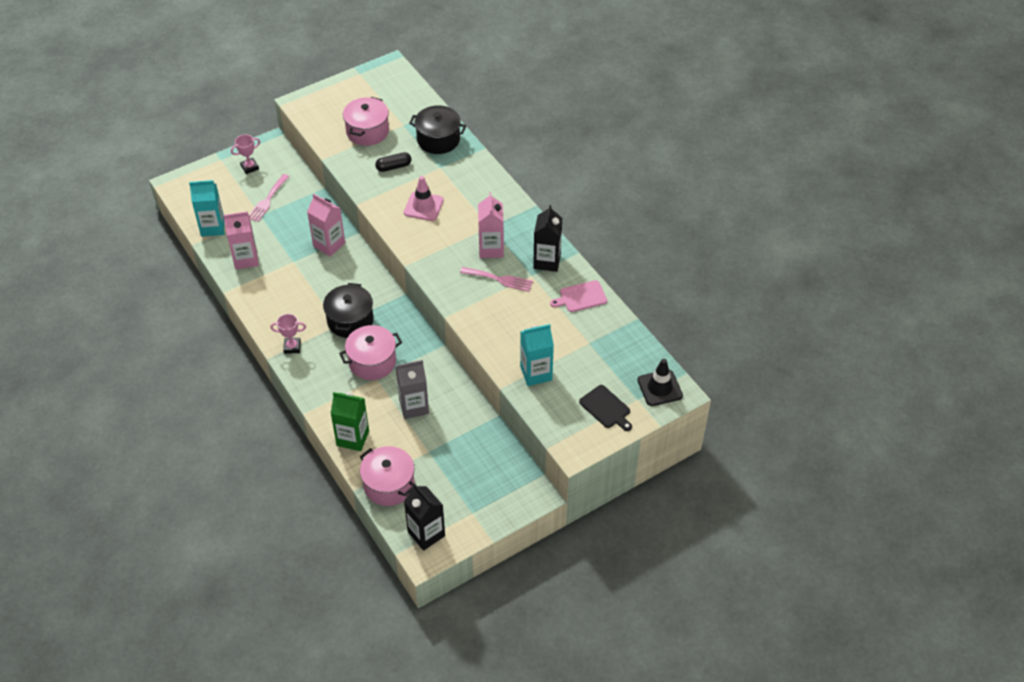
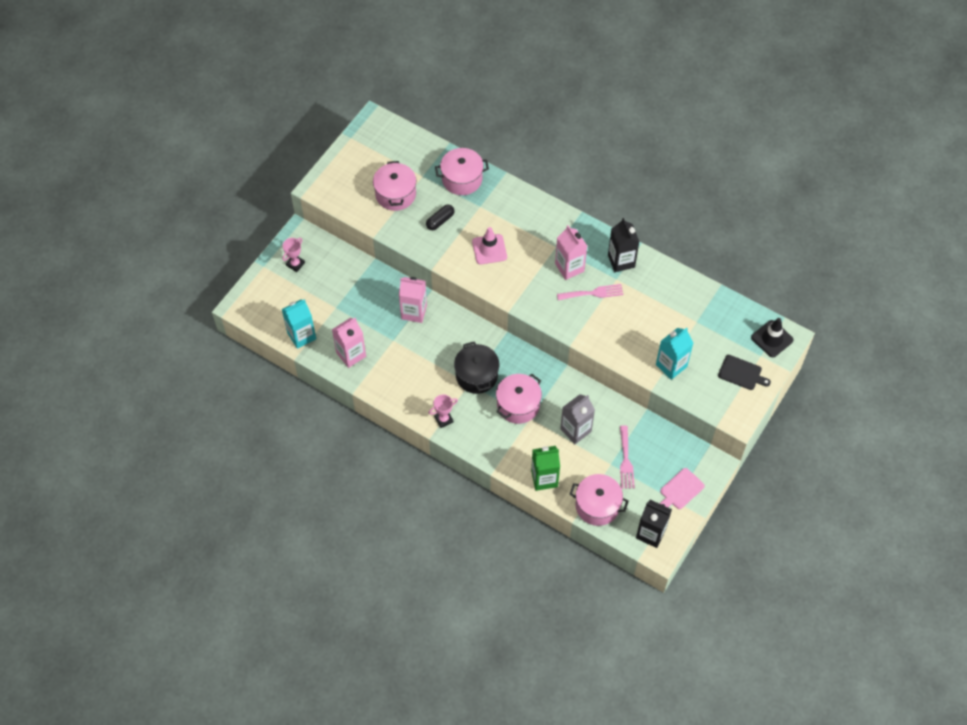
camera: 25 degrees left, 10 degrees up
(267, 200) = (332, 290): pink fork -> pink fork (626, 460)
(438, 140) = (462, 179): black pot -> pink pot
(581, 297) = (667, 283): pink cutting board -> pink cutting board (680, 490)

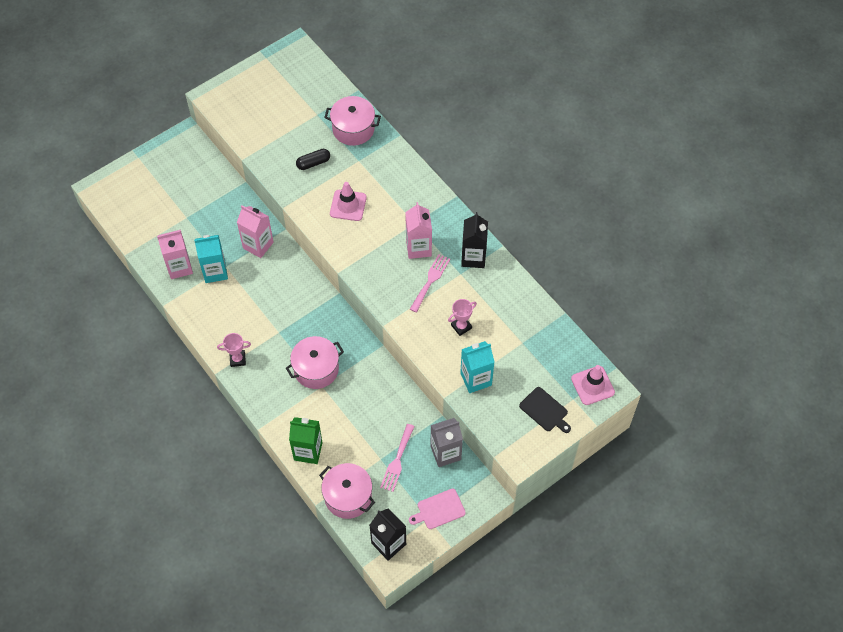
camera: 20 degrees right, 0 degrees up
(295, 264) = (168, 164): pink trophy -> pink trophy (461, 326)
(301, 336) = (142, 234): turquoise carton -> turquoise carton (215, 271)
(395, 194) = (283, 124): pink pot -> none
(476, 375) = (289, 326): black pot -> none
(575, 430) = (361, 413): grey carton -> grey carton (445, 453)
(593, 293) = (430, 280): pink fork -> pink fork turned 75 degrees counterclockwise
(772, 339) = (592, 385): black traffic cone -> pink traffic cone

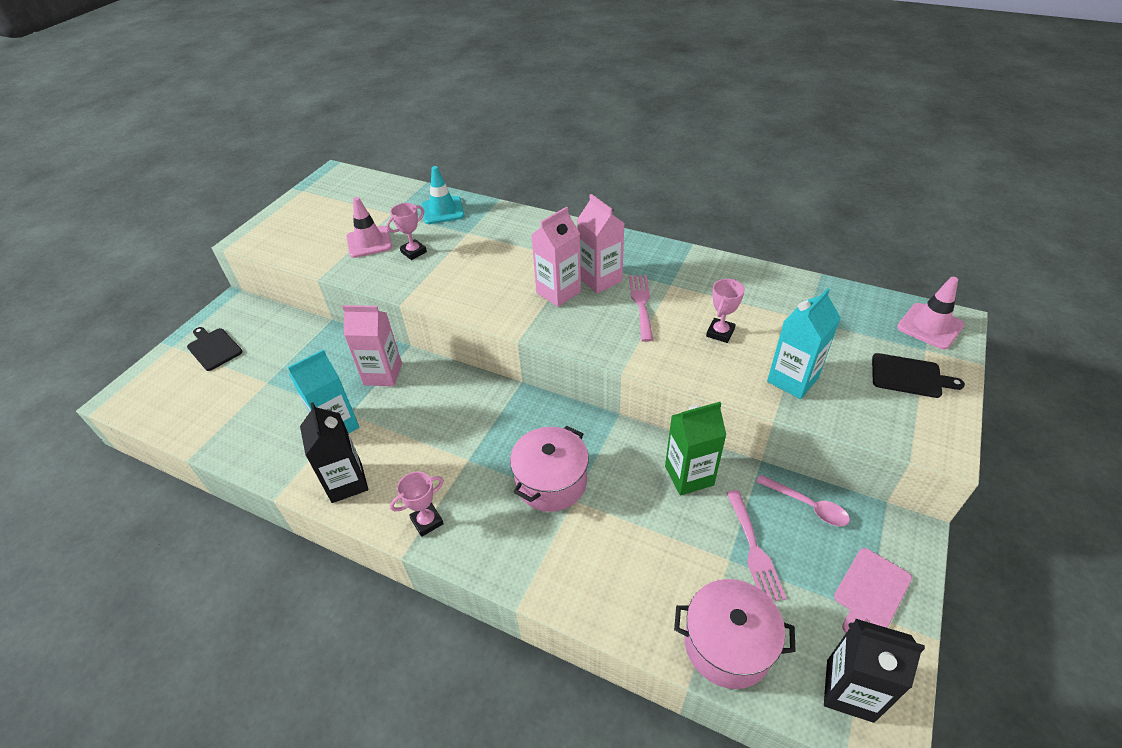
camera: 25 degrees left, 15 degrees down
(163, 172) = (213, 348): none -> black cutting board
(179, 267) = (280, 441): pink carton -> pink carton (558, 292)
(308, 451) = (616, 604): green carton -> green carton (689, 475)
(313, 163) = (413, 252): black capsule -> pink trophy
(348, 205) = (483, 273): pink traffic cone -> pink traffic cone (369, 242)
(353, 129) = (443, 210): pink pot -> turquoise traffic cone
(445, 453) = (807, 505): grey carton -> pink spoon
(473, 257) = (671, 265): black carton -> black carton (347, 482)

